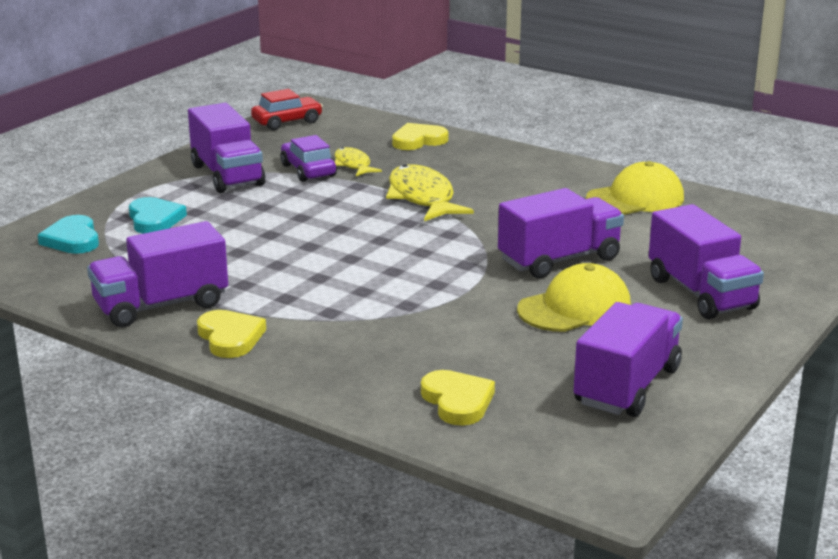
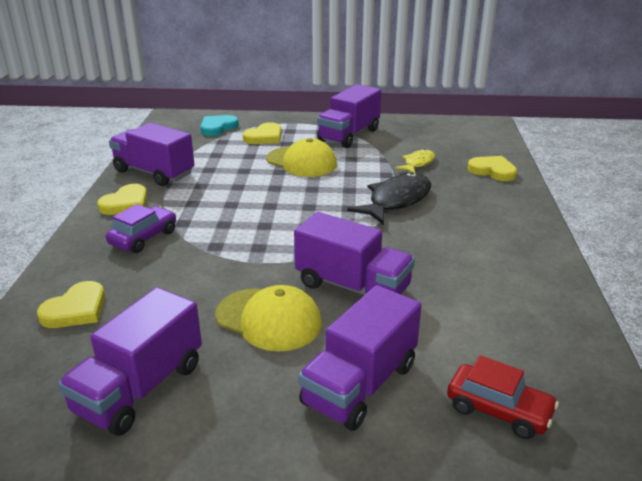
camera: 60 degrees right, 5 degrees up
(154, 219) = (264, 137): turquoise heart -> yellow heart
(287, 122) = (453, 126): red car -> red car (498, 410)
(308, 170) = (388, 153): purple car -> purple car (143, 238)
(422, 198) = (396, 201): yellow fish -> black fish
(627, 386) = (140, 388): purple truck -> purple truck turned 120 degrees clockwise
(635, 198) = (522, 291): yellow cap -> yellow cap (302, 162)

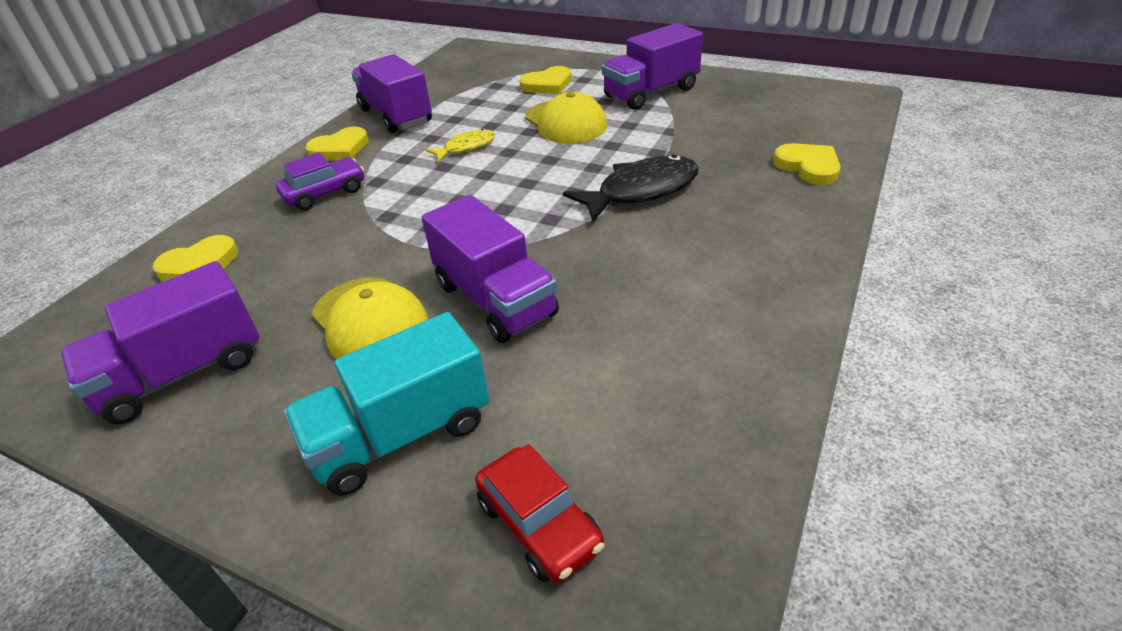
camera: 25 degrees right, 10 degrees up
(217, 127) = (505, 67): turquoise heart -> none
(360, 384) = (401, 434): purple truck -> turquoise truck
(417, 163) = (710, 142): yellow fish -> yellow fish (466, 147)

